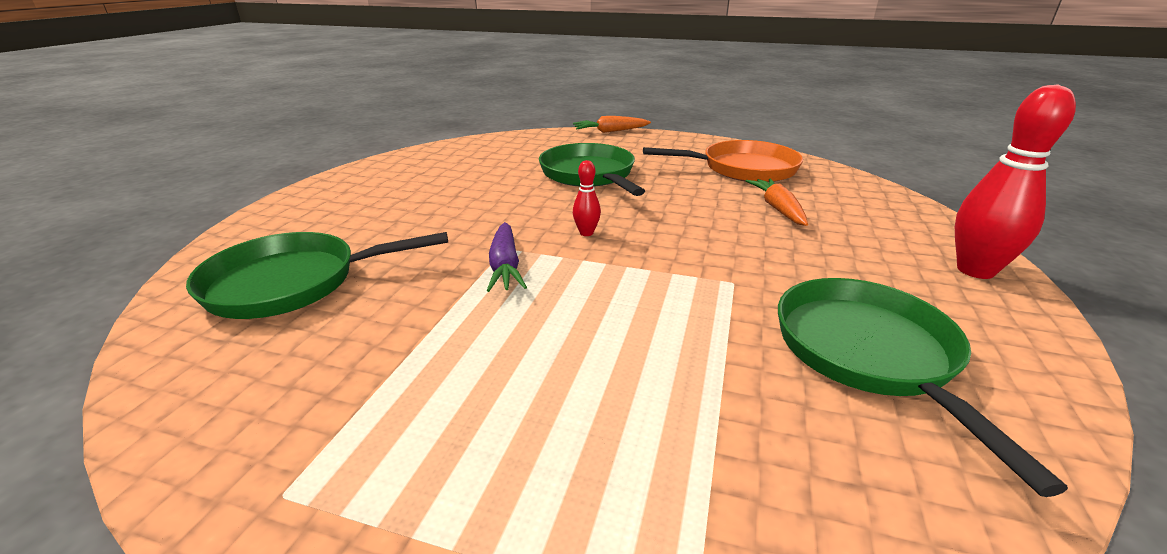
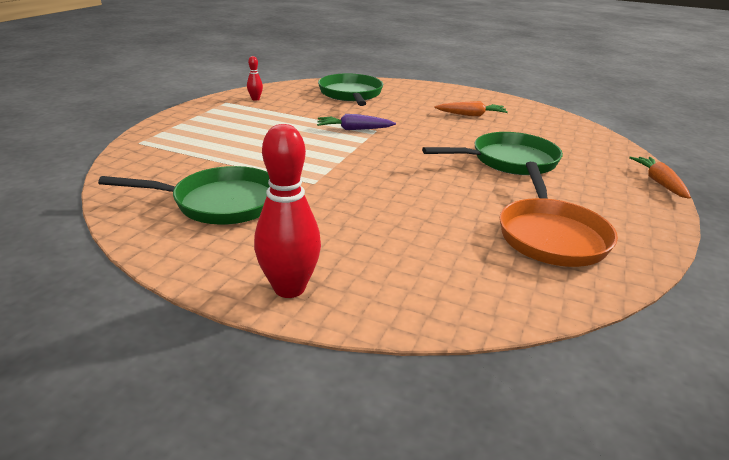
camera: 95 degrees right, 0 degrees up
(586, 233) = (393, 150): red bowling pin -> red bowling pin (255, 99)
(778, 209) = (434, 227): orange carrot -> orange carrot (471, 115)

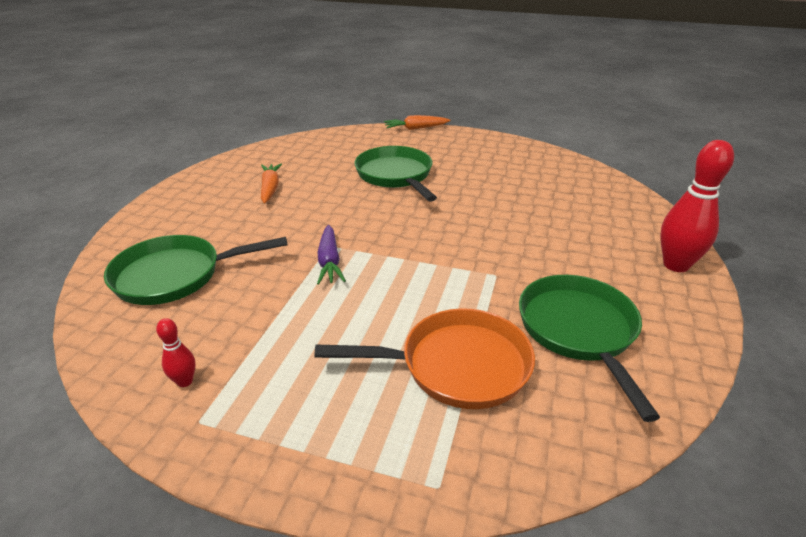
camera: 95 degrees left, 5 degrees up
(551, 235) = (521, 169): orange pan -> orange pan (457, 365)

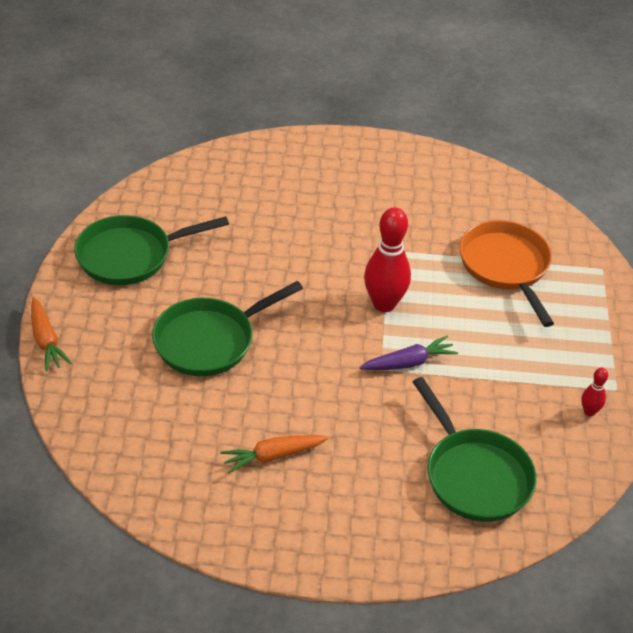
camera: 105 degrees left, 10 degrees up
(579, 331) = (443, 207): green pan -> green pan (130, 255)
(676, 265) = (337, 149): red bowling pin -> red bowling pin (384, 304)

